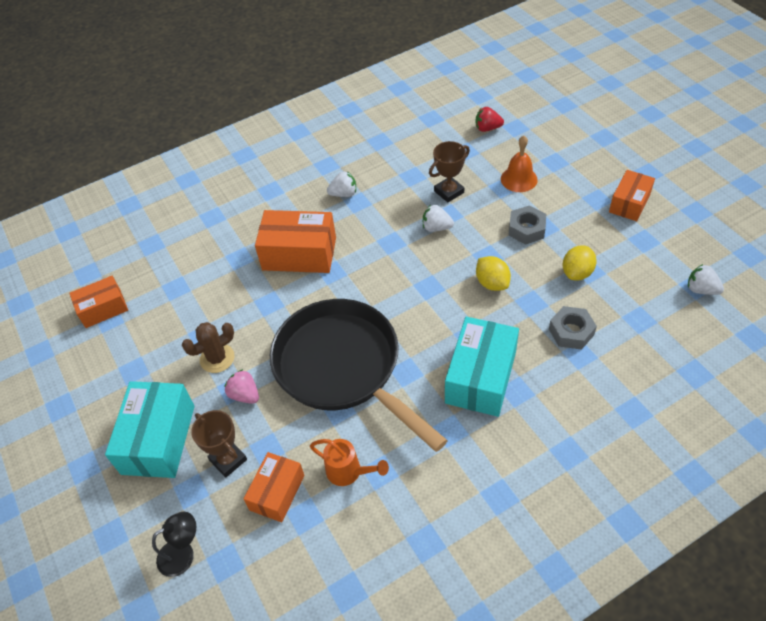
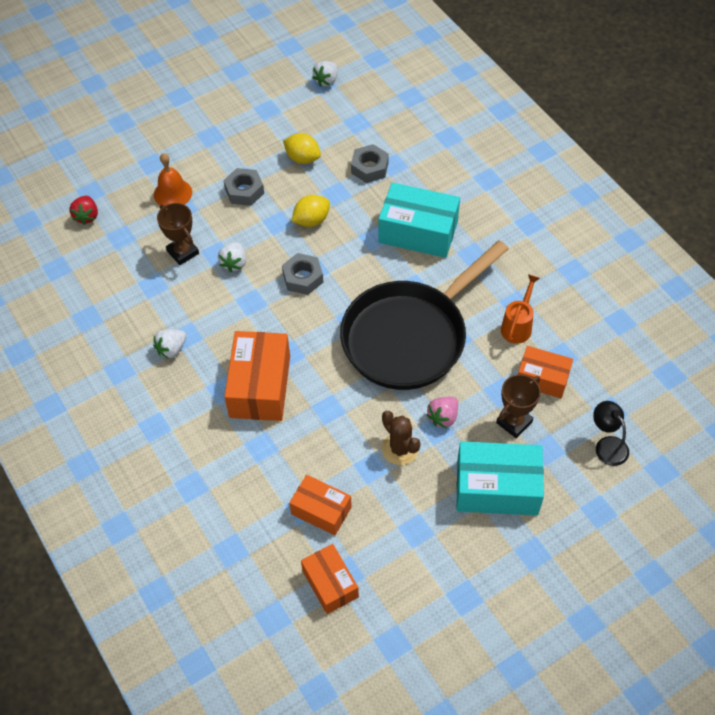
camera: 95 degrees left, 5 degrees up
(344, 194) = (171, 349): white strawberry -> white strawberry turned 120 degrees counterclockwise
(418, 279) = (303, 278): none -> grey nut
(629, 203) = (219, 114): orange box -> orange box (321, 510)

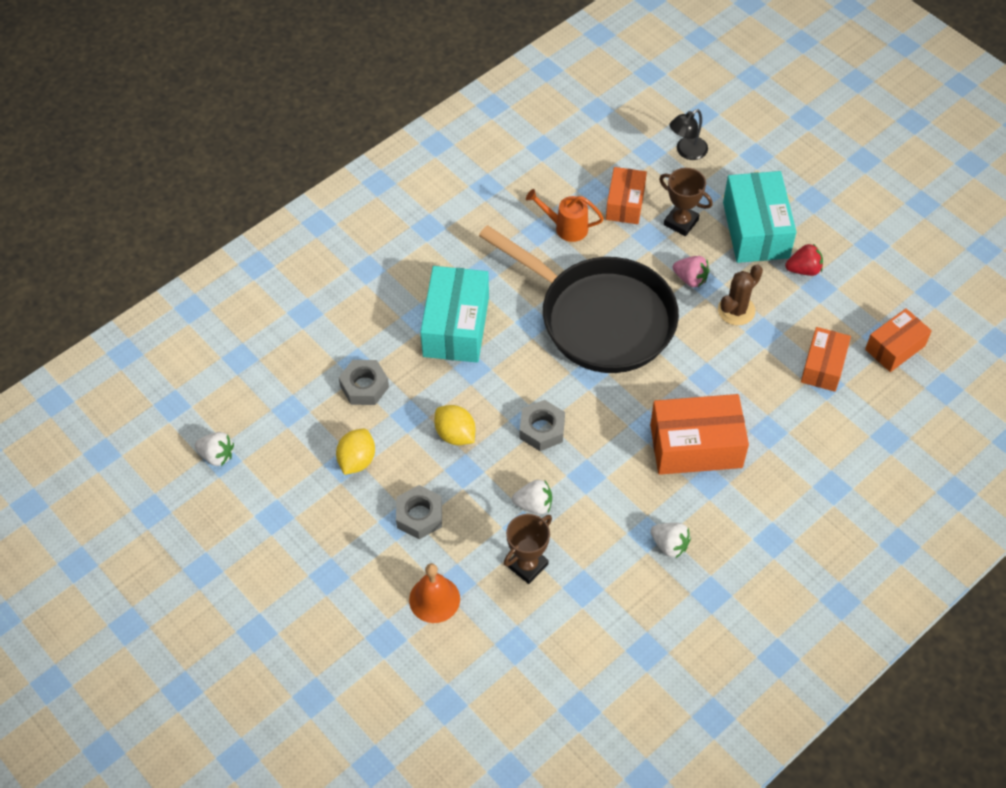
camera: 100 degrees left, 0 degrees up
(87, 216) = (488, 696): red strawberry -> red strawberry (803, 269)

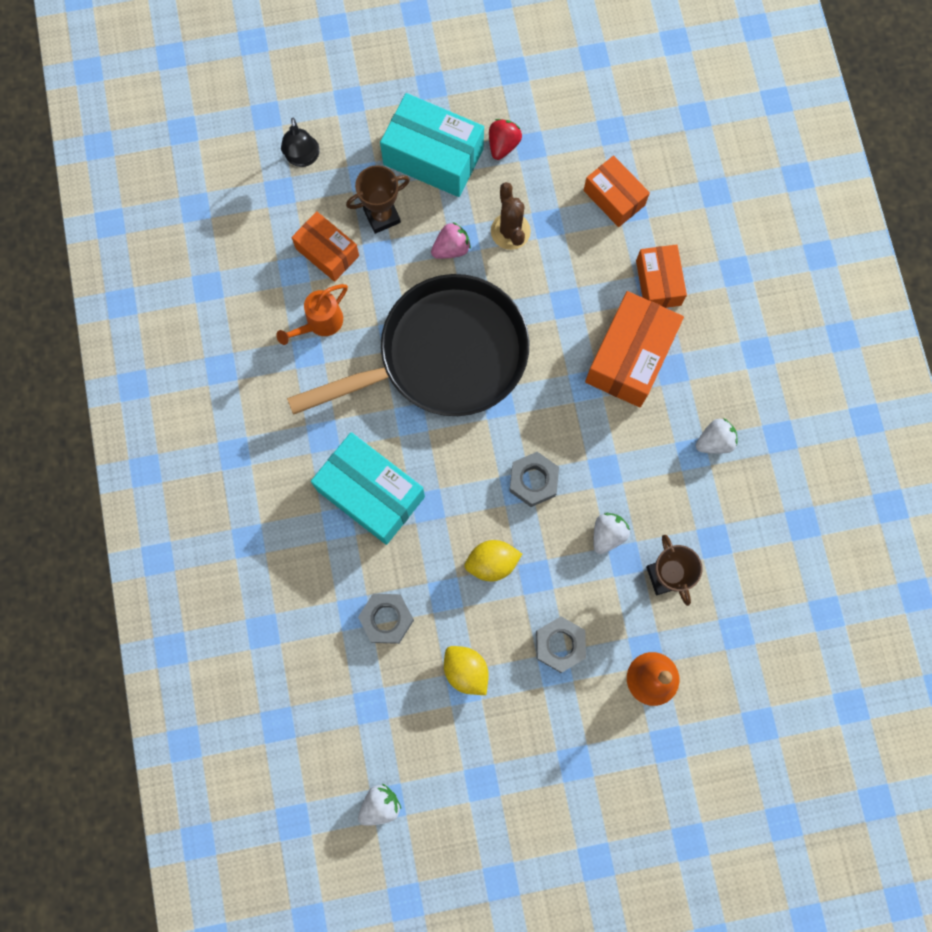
camera: 60 degrees left, 20 degrees up
(895, 348) = (631, 126): orange box -> orange box (658, 283)

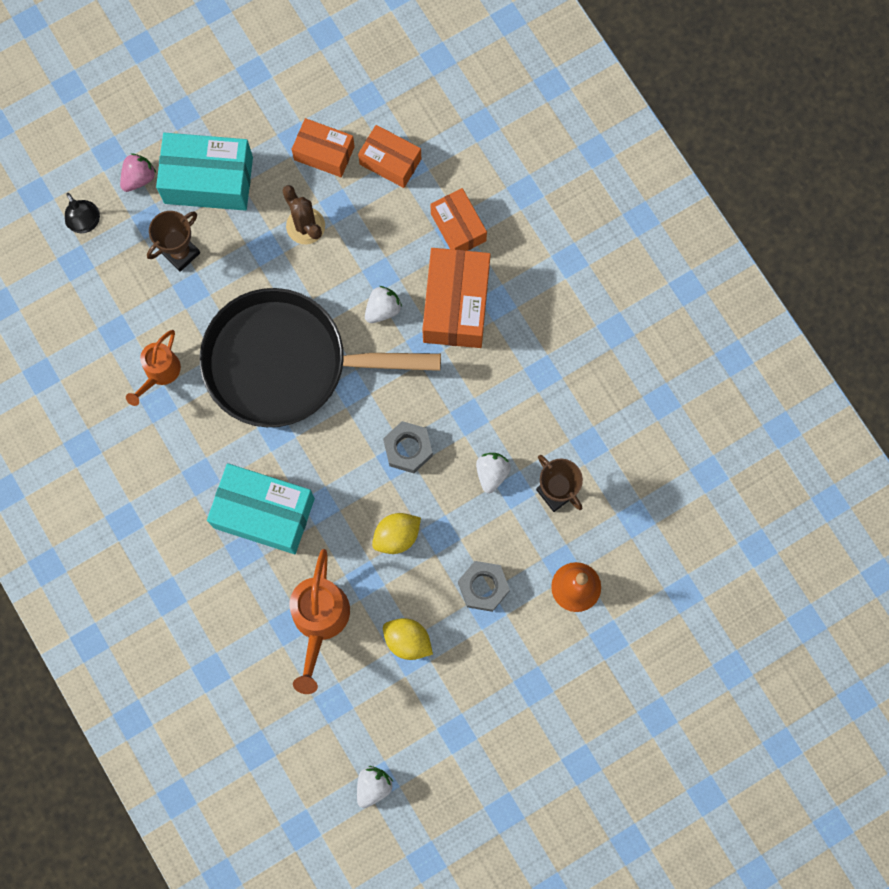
camera: 20 degrees left, 0 degrees up
(327, 252) = (142, 304): orange box -> orange box (324, 153)
(386, 619) = (319, 621): grey nut -> orange watering can
(444, 355) = (285, 363): black pan -> black pan turned 135 degrees counterclockwise
(451, 248) = (256, 261): pink strawberry -> pink strawberry (139, 178)
(503, 145) = (270, 147): red strawberry -> none
(714, 441) = (558, 355): white strawberry -> white strawberry (383, 309)

